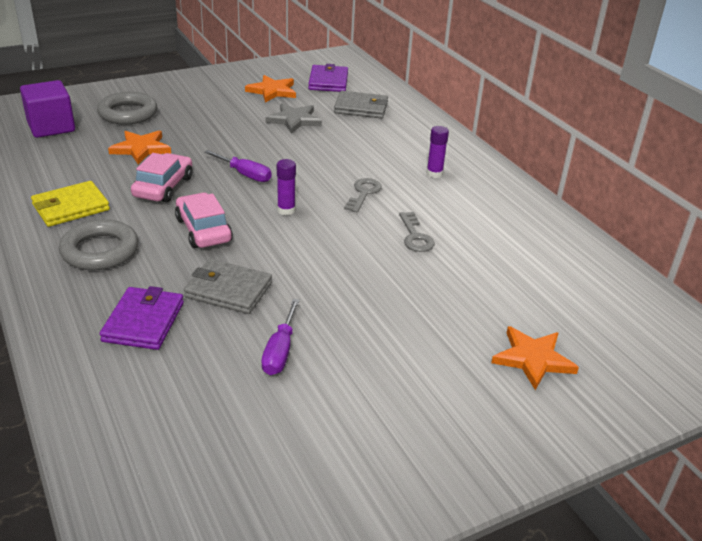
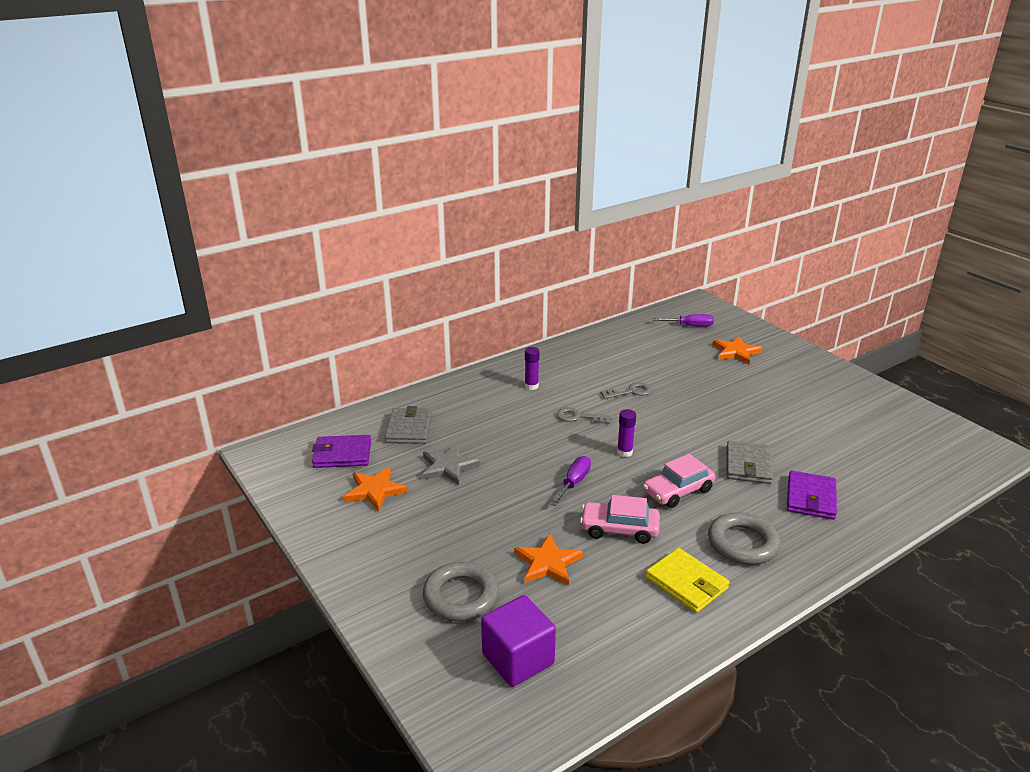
camera: 95 degrees left, 5 degrees down
(143, 322) = (811, 498): purple wallet -> purple wallet turned 75 degrees counterclockwise
(280, 351) = (795, 435): purple screwdriver -> purple screwdriver (690, 326)

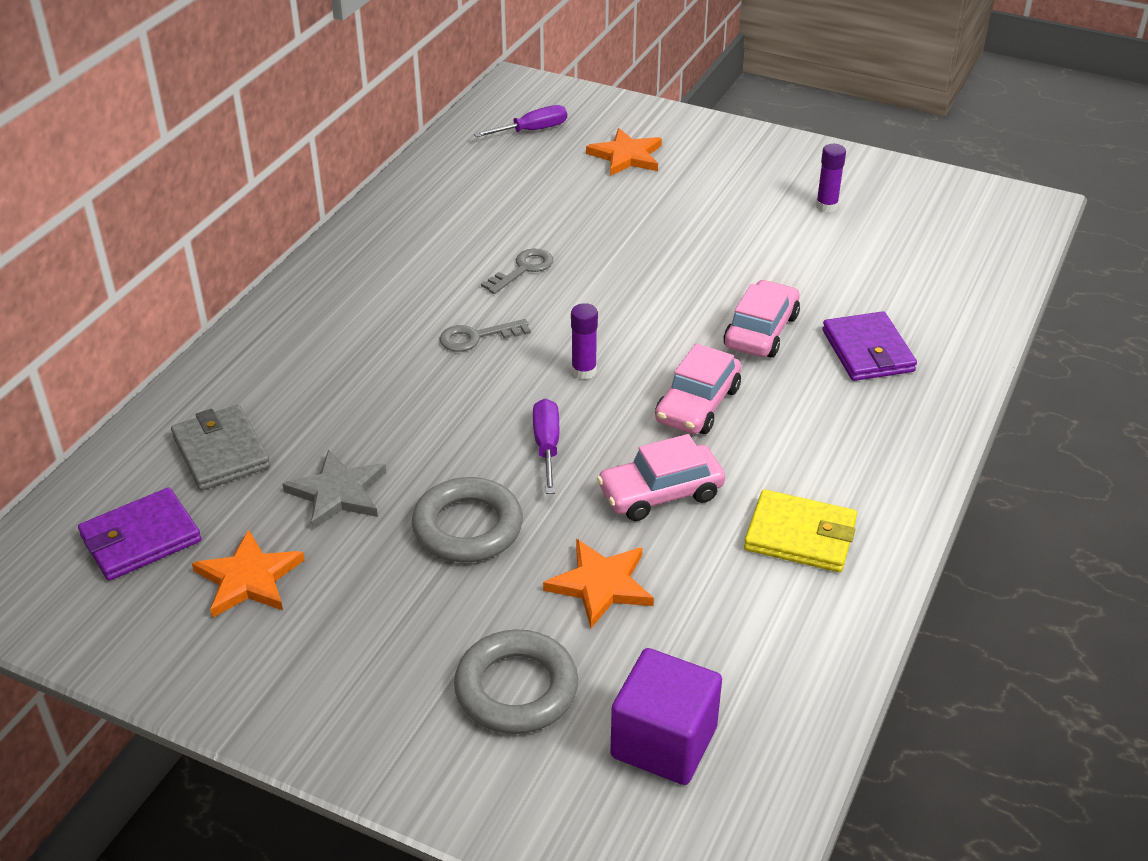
camera: 30 degrees left, 10 degrees up
(531, 386) = (365, 309): purple glue stick -> purple glue stick (826, 206)
(742, 543) = (830, 450): grey ring -> grey ring (467, 527)
(748, 465) = (761, 331): grey wallet -> pink car

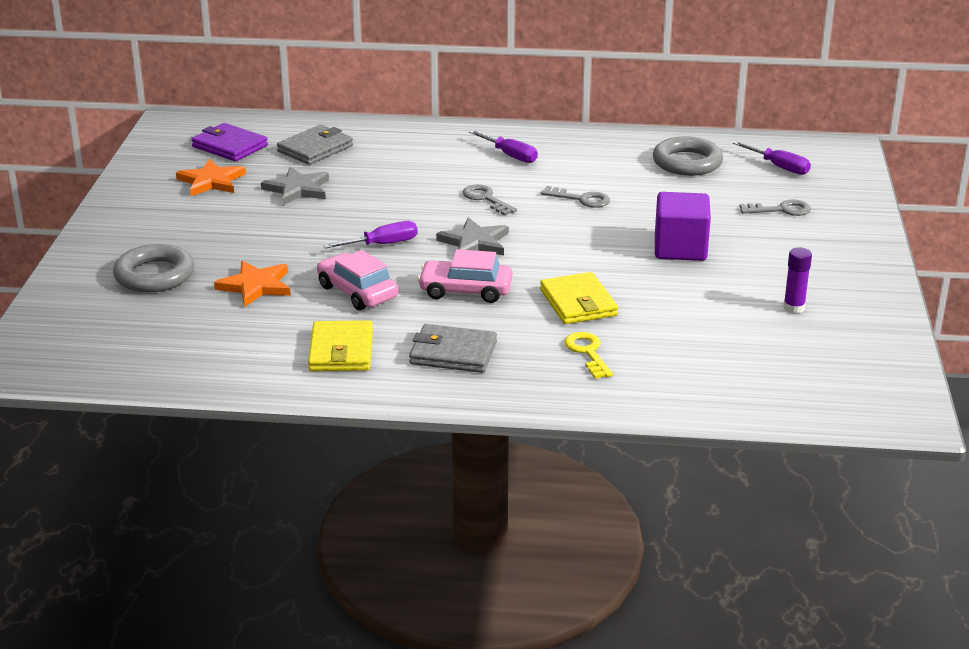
camera: 70 degrees right, 10 degrees down
(373, 292) = (510, 155): none -> purple screwdriver
(467, 527) = (288, 234): grey ring -> grey ring (687, 162)
(584, 371) = (474, 242): purple glue stick -> grey star
(626, 156) = (781, 210): orange star -> grey key
(664, 742) = (127, 329): purple cube -> purple cube (680, 248)
(761, 331) = (578, 303): pink car -> yellow wallet
(837, 446) = (453, 353): none -> grey wallet
(867, 351) = (587, 352): purple wallet -> yellow key

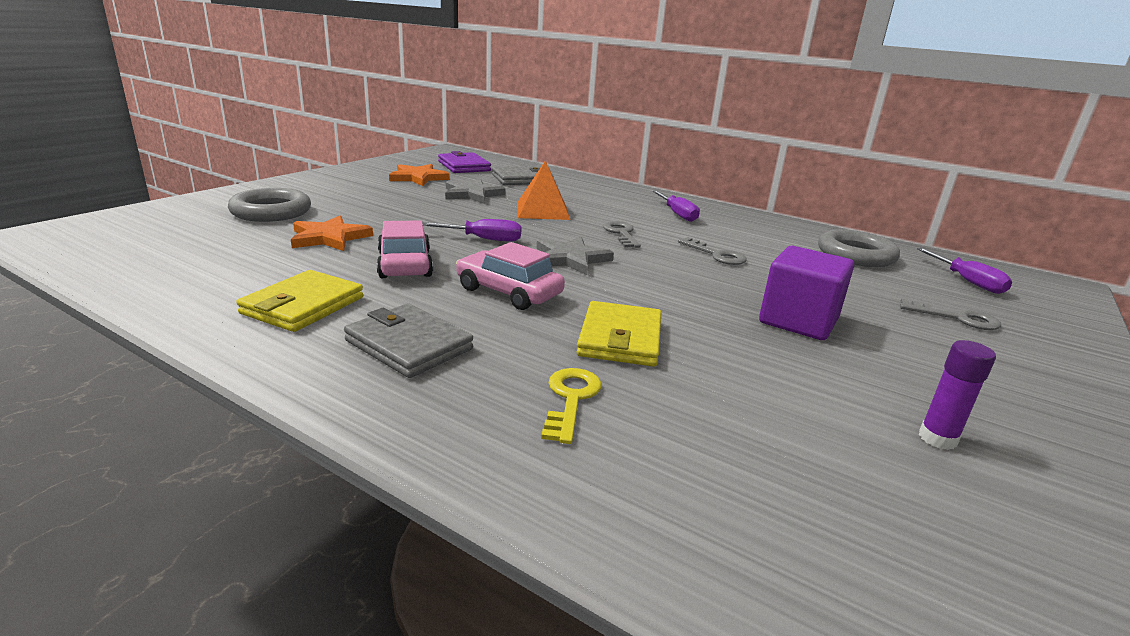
camera: 25 degrees right, 5 degrees down
(389, 191) = (542, 211): none -> orange pyramid

